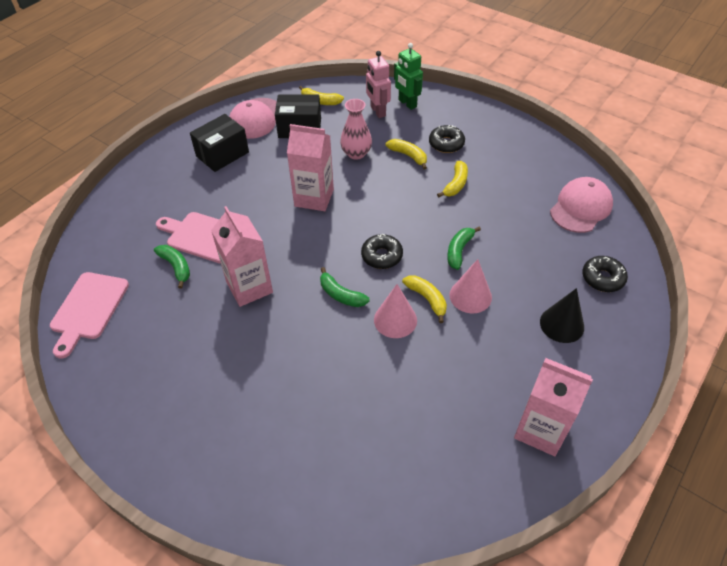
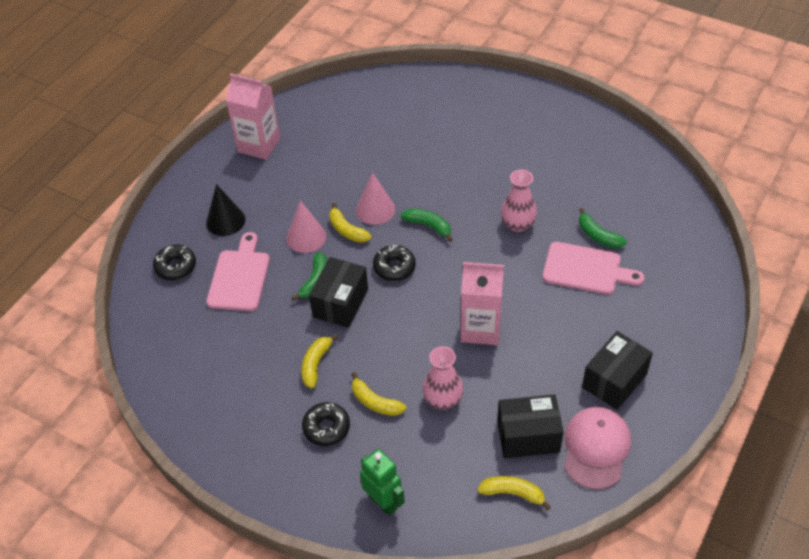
camera: 175 degrees right, 0 degrees up
(88, 309) = (658, 190): pink cutting board -> pink cutting board (240, 277)
(249, 287) = (518, 224): pink carton -> pink vase
(377, 111) = (425, 480): pink robot -> none
(435, 229) = (340, 303): none -> black box
(581, 208) = (175, 346): pink cap -> none

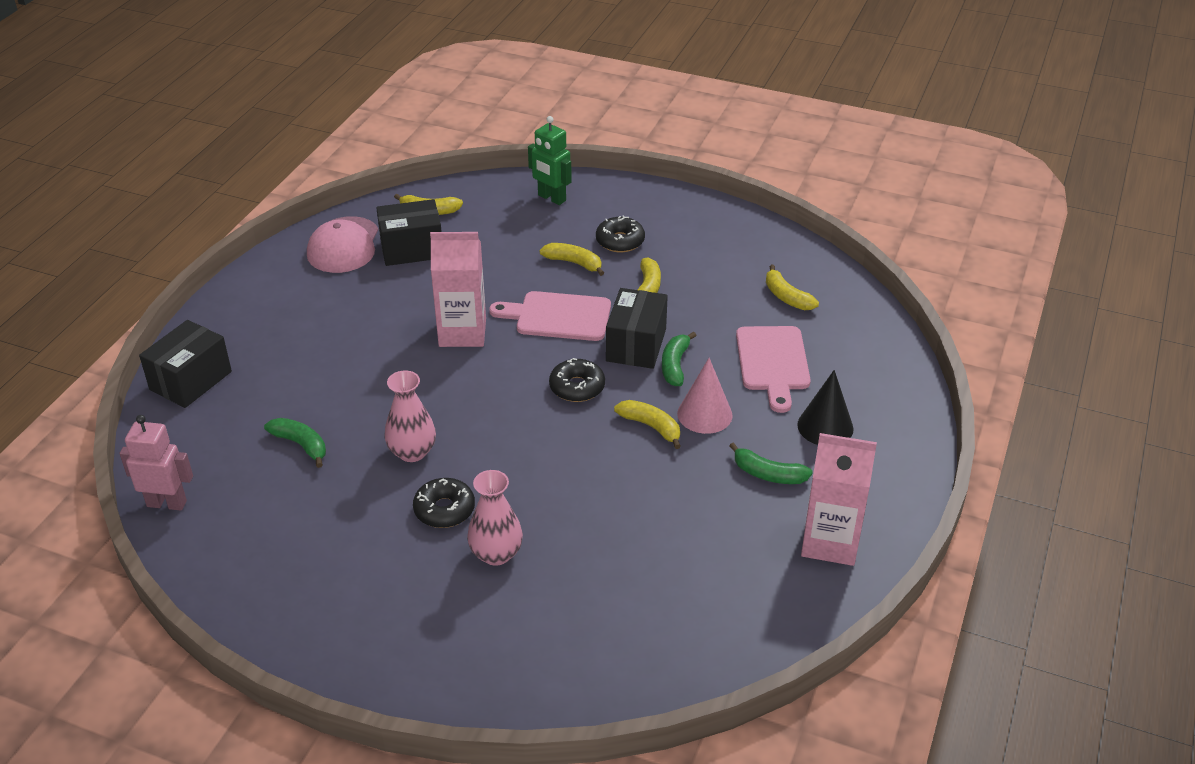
camera: 170 degrees right, 10 degrees down
(175, 267) = (861, 368): black donut -> black donut (444, 510)
(200, 343) = (786, 297): none -> yellow banana
(375, 209) = (618, 457): pink cone -> none
(428, 226) = (538, 440): green banana -> green banana (768, 474)
(443, 399) = (502, 270): pink vase -> pink vase (496, 554)
(586, 269) = (325, 402): pink cutting board -> pink cutting board (558, 316)
(614, 381) = (313, 297): black box -> black box (191, 380)
(680, 200) = (167, 503): none -> pink robot

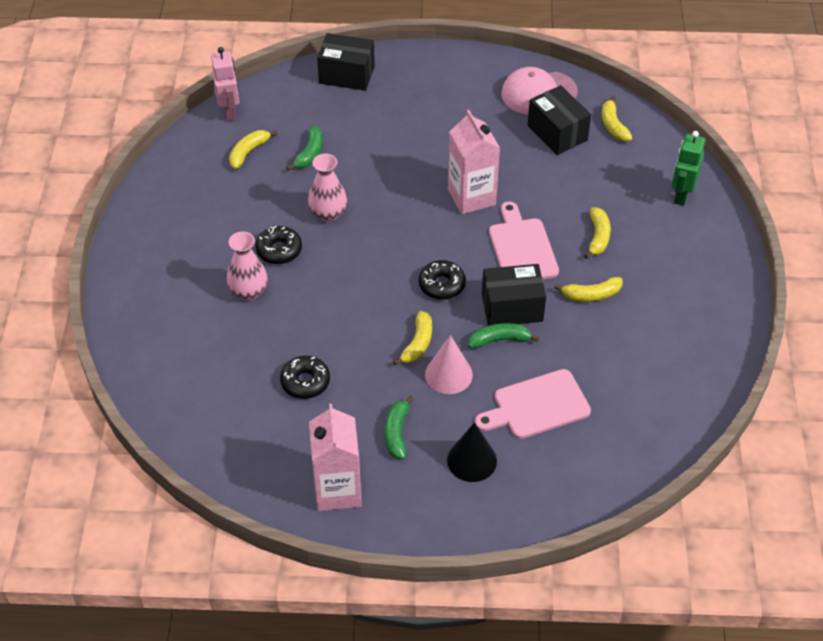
camera: 70 degrees right, 10 degrees up
(620, 241) = (647, 258): black donut -> black donut (305, 382)
(786, 297) = (635, 396): yellow banana -> yellow banana (248, 152)

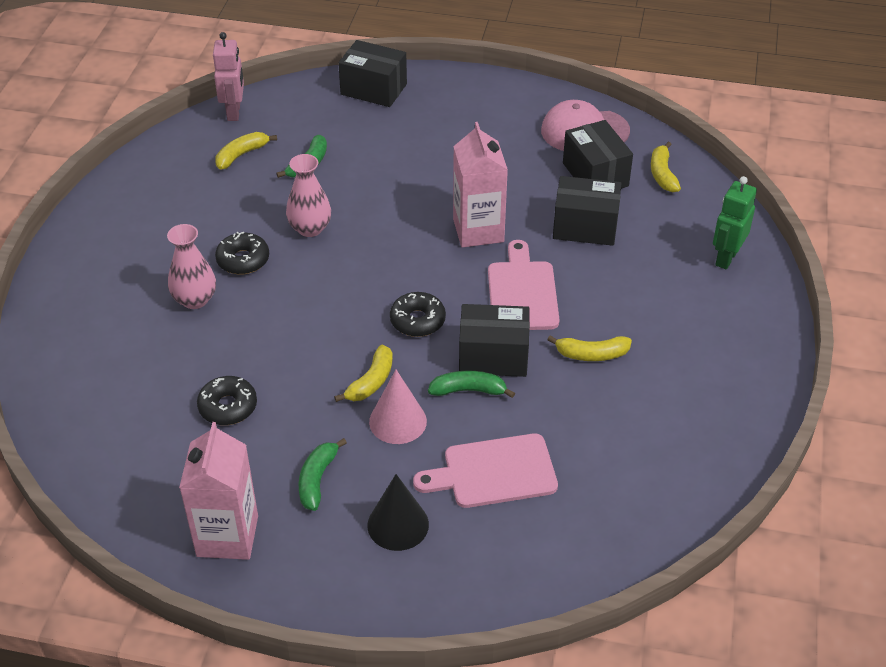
camera: 10 degrees right, 5 degrees down
(559, 182) = (585, 227): none -> black box
(598, 237) = (615, 291): yellow banana -> none

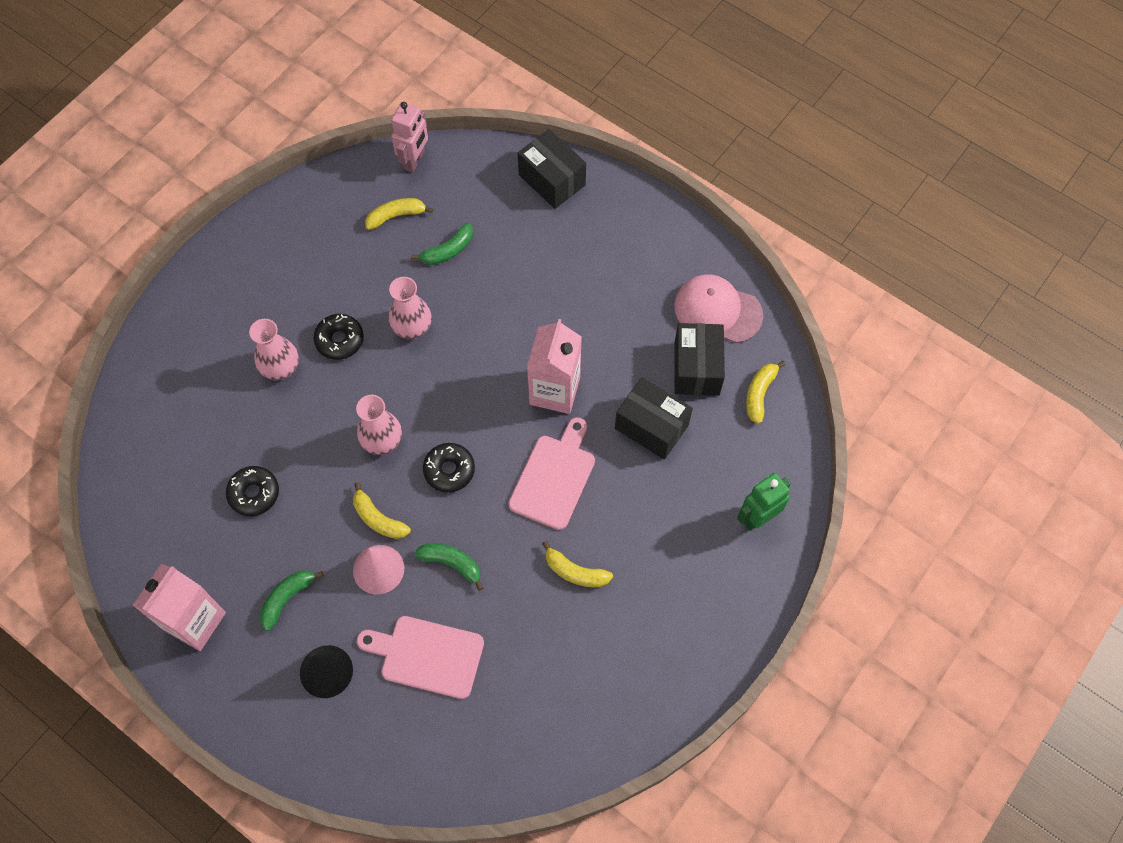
camera: 25 degrees right, 20 degrees up
(335, 321) = (382, 441): none -> pink vase
(371, 382) = (378, 519): yellow banana -> yellow banana turned 75 degrees clockwise
(493, 356) = (491, 537): black box -> none

